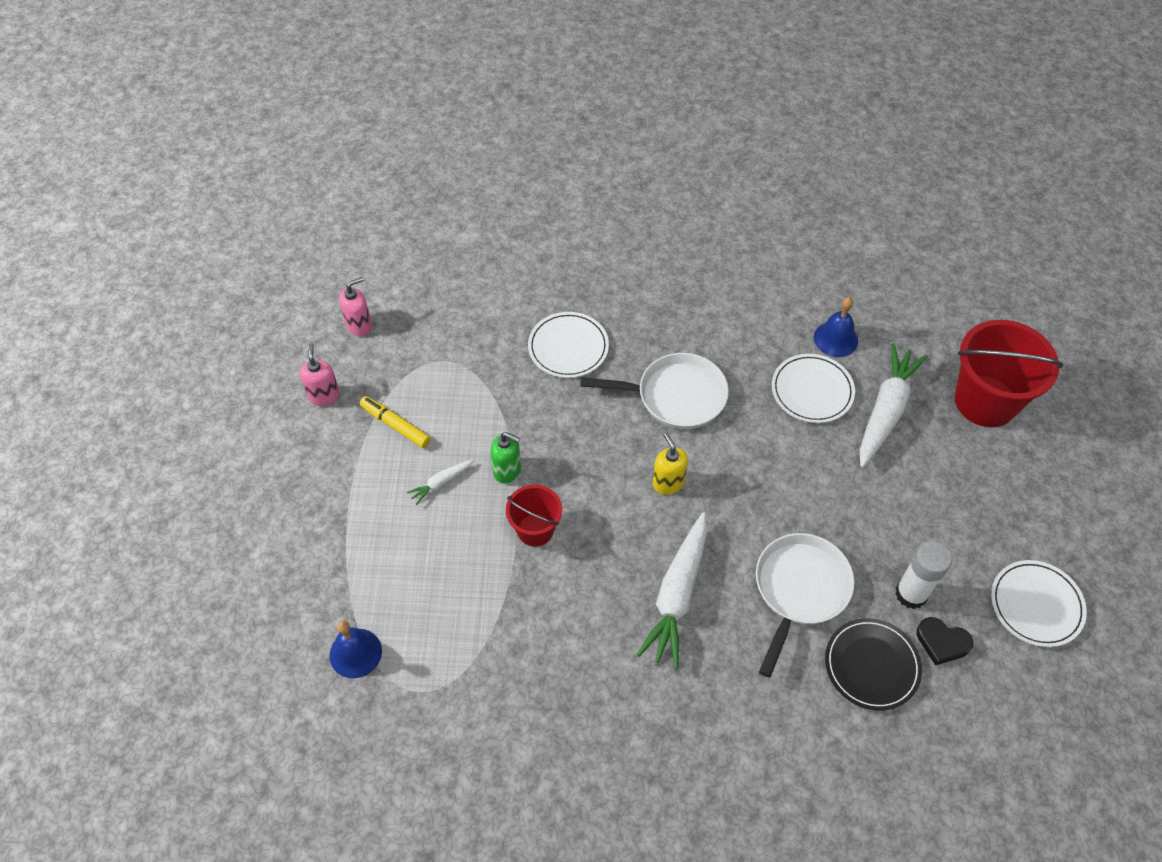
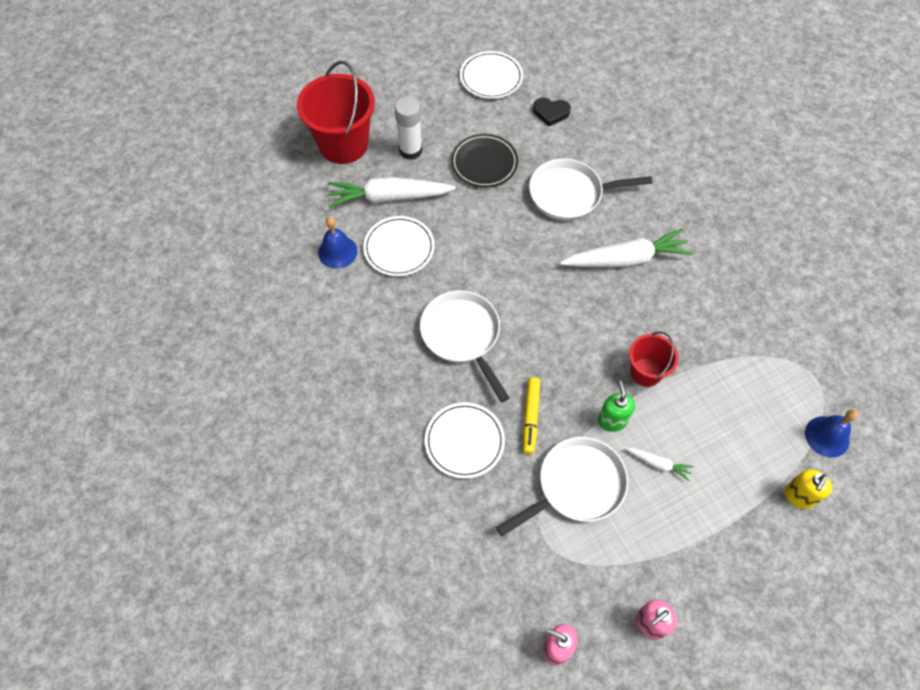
camera: 120 degrees left, 5 degrees up
(395, 425) = (634, 537): yellow marker -> yellow marker (530, 417)
(469, 407) = (576, 486): none -> white pan
(668, 483) = (544, 304): yellow soap dispenser -> yellow soap dispenser (798, 496)
(871, 665) = (593, 140): black plate -> black plate (484, 163)
(911, 594) = (528, 137): white glue stick -> white glue stick (410, 150)
(942, 642) = (551, 113): black heart -> black heart turned 105 degrees clockwise

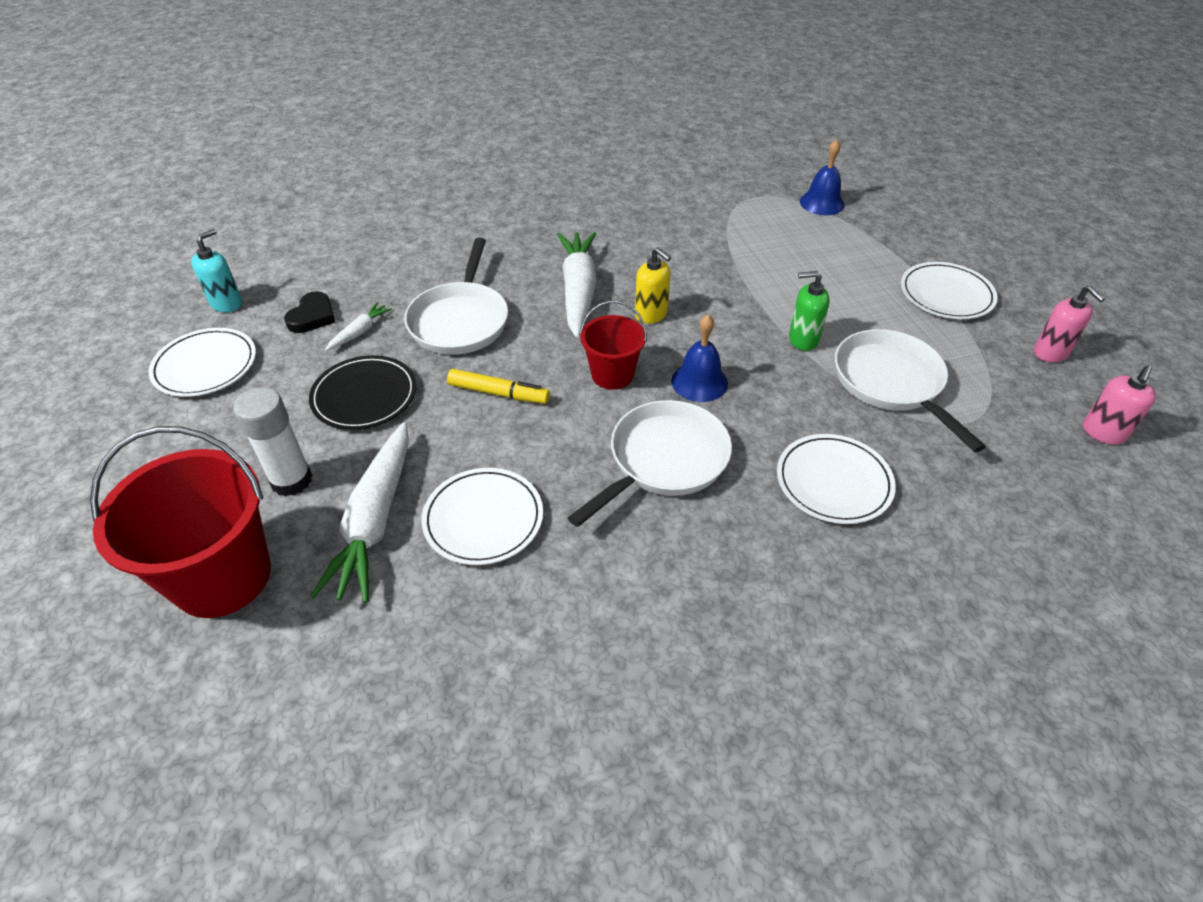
camera: 80 degrees left, 15 degrees down
(337, 252) = (460, 609): blue bell -> blue bell (699, 382)
(463, 336) = (663, 461): white pan -> white pan turned 150 degrees clockwise
(530, 417) = (797, 410): yellow marker -> yellow marker (498, 393)
(551, 65) = (227, 303): none -> turquoise soap dispenser
(645, 372) = (739, 303): red bucket -> red bucket (612, 375)
(658, 464) = (858, 314): white carrot -> white carrot (359, 332)
(710, 541) = (946, 294): none -> white plate
(798, 496) = (888, 231): yellow soap dispenser -> yellow soap dispenser (651, 314)

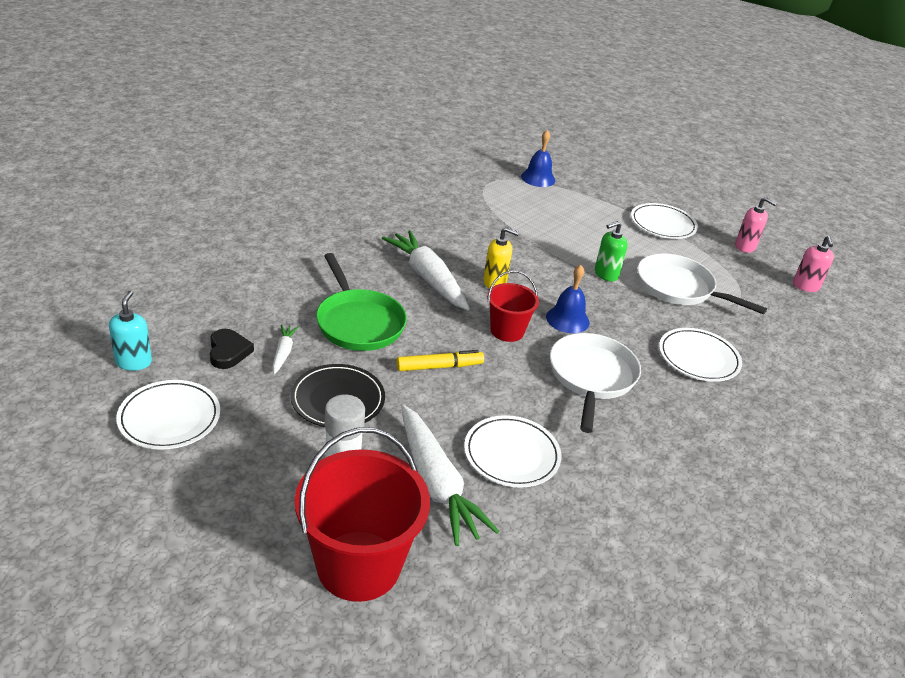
camera: 35 degrees left, 10 degrees down
(460, 320) = (358, 322): white pan -> green pan

